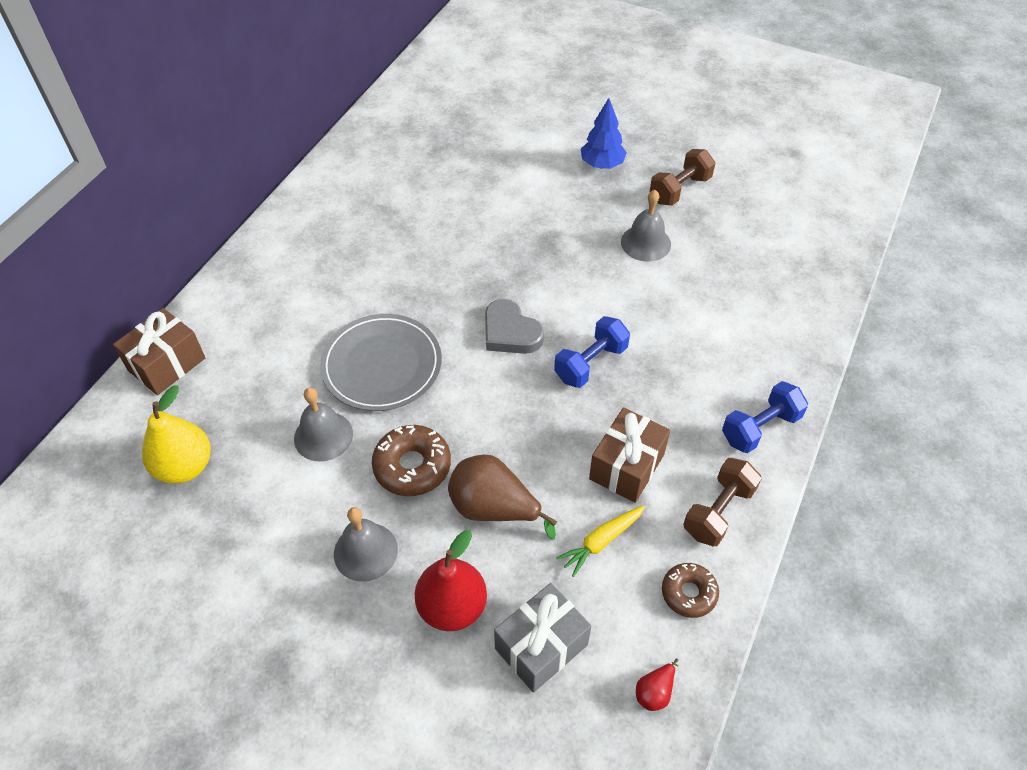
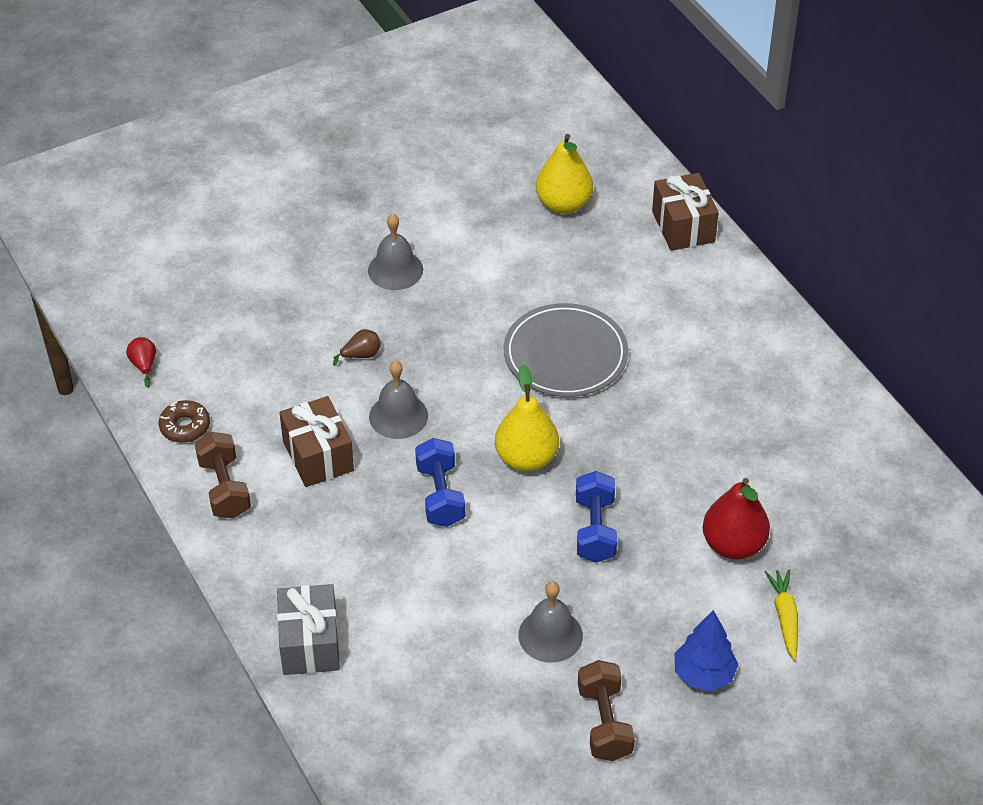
camera: 125 degrees right, 5 degrees down
(323, 436) = (522, 289): grey bell -> grey bell (398, 416)
(412, 466) = (444, 327): brown donut -> none
(452, 607) = (307, 295): red pear -> red pear (733, 545)
(493, 508) = (361, 355): brown pear -> brown pear, size x0.48
(510, 332) = (526, 458): grey heart -> yellow pear
(541, 646) = (233, 325): grey gift -> grey gift (310, 643)
(601, 541) = (273, 401): yellow carrot -> yellow carrot (785, 617)
(760, 428) = (264, 571): blue dumbbell -> blue dumbbell (595, 529)

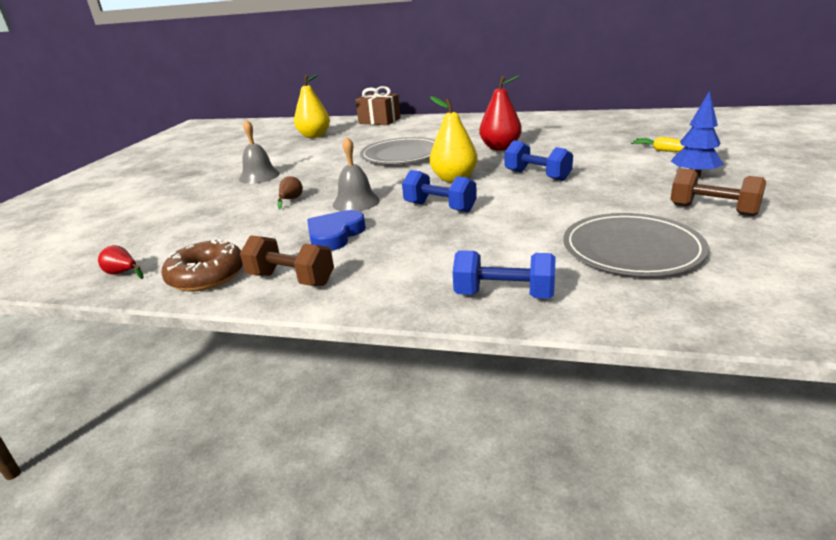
camera: 45 degrees left, 20 degrees down
(185, 426) = (207, 276): brown donut -> brown donut, size x1.52
(310, 643) = (504, 295): grey gift -> blue dumbbell
(318, 456) = (335, 235): brown gift -> blue heart
(459, 692) = (632, 249): none -> grey plate
(550, 635) = (610, 206): grey bell -> none
(733, 545) = (597, 150): red pear -> red pear (500, 148)

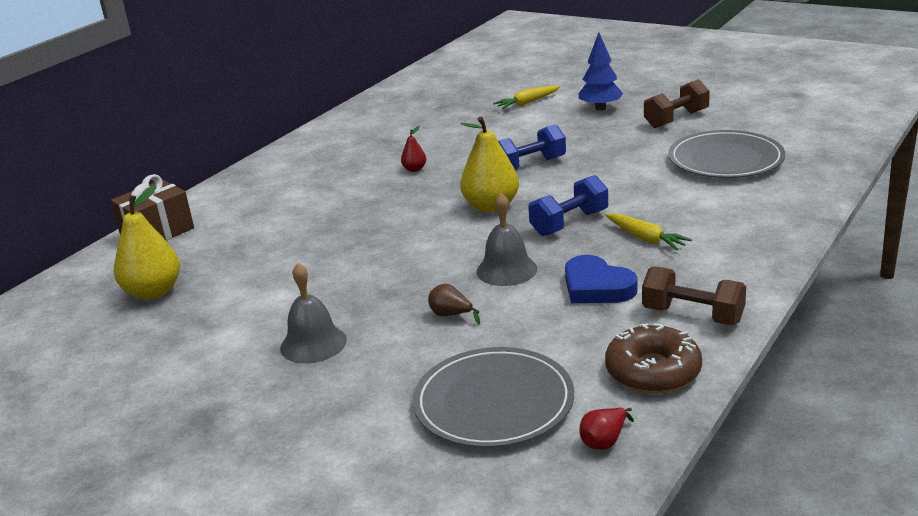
camera: 70 degrees left, 0 degrees up
(291, 279) = (692, 315): brown dumbbell -> brown dumbbell turned 75 degrees clockwise
(402, 155) = (360, 229): grey plate -> grey plate (493, 402)
(425, 239) = (645, 238): none -> yellow carrot
(500, 148) = (414, 169): red pear -> red pear, size x0.48
(504, 295) = (776, 217): blue dumbbell -> none

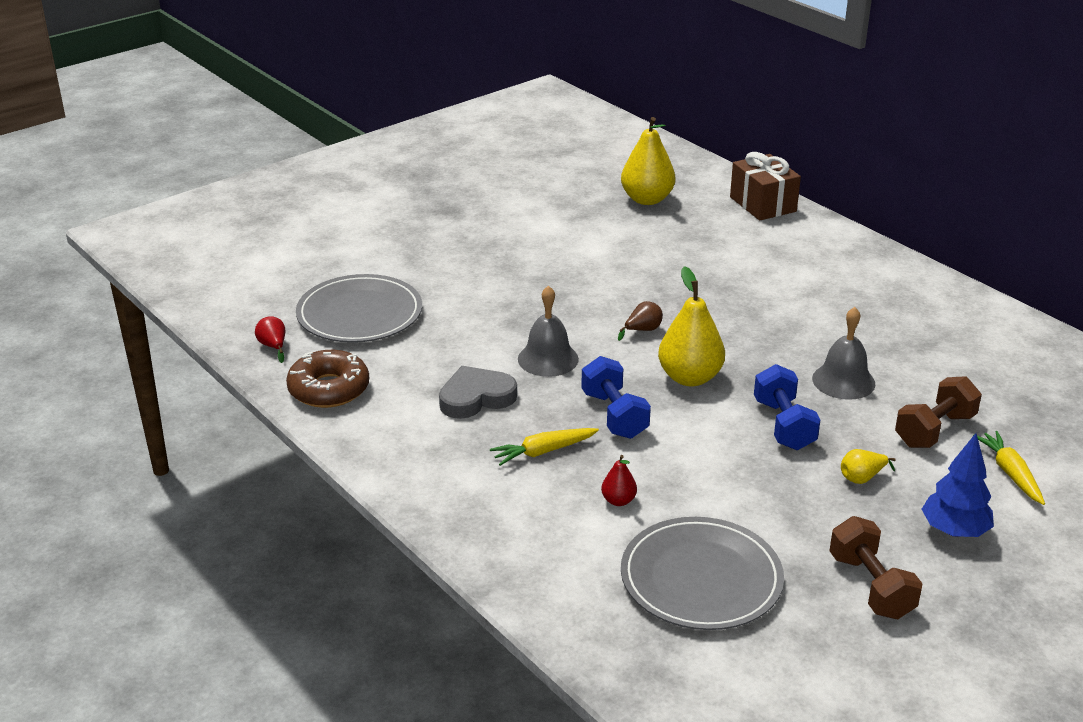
camera: 105 degrees right, 5 degrees up
(313, 344) = (506, 256): grey bell -> grey bell (843, 381)
(414, 169) = (823, 349): red pear -> red pear (618, 501)
(451, 315) = (494, 318): brown pear -> brown pear (642, 330)
(570, 135) = (862, 478): none -> yellow pear
(597, 287) = (476, 397): blue heart -> grey heart
(692, 315) = (385, 433): brown dumbbell -> brown dumbbell (934, 430)

